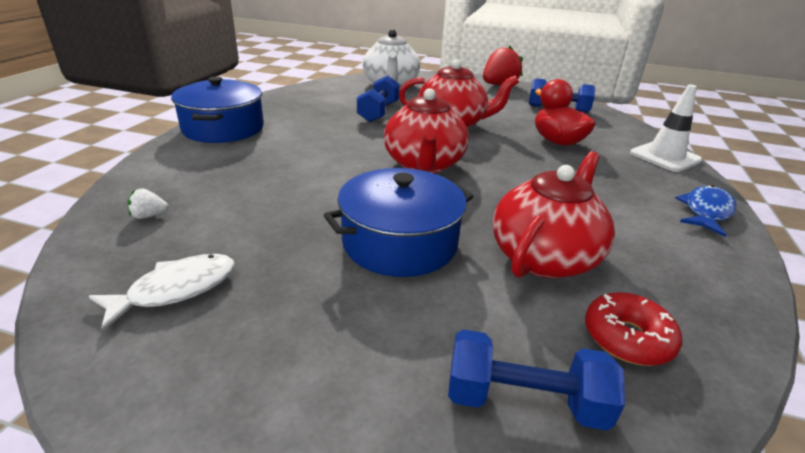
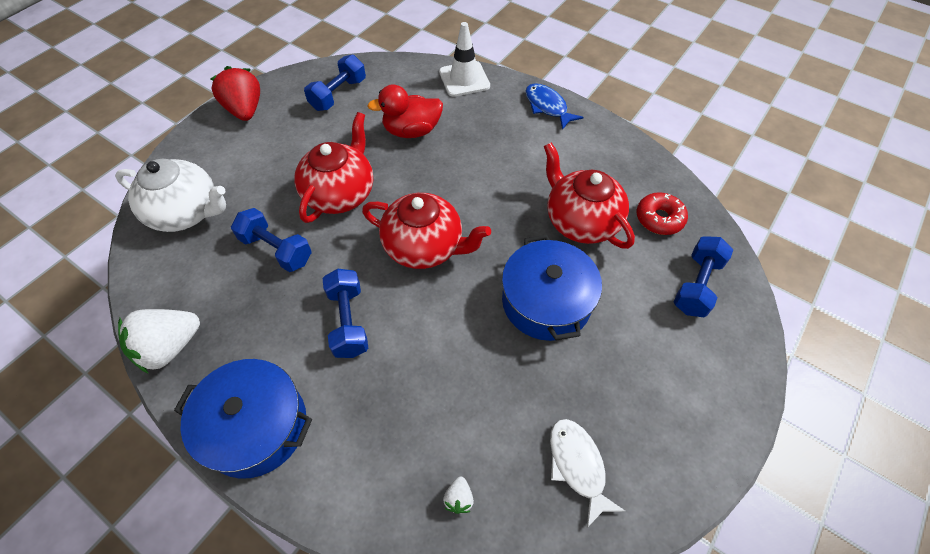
camera: 70 degrees left, 25 degrees up
(281, 97) = (170, 347): none -> white strawberry
(324, 145) = (348, 321): none -> blue dumbbell

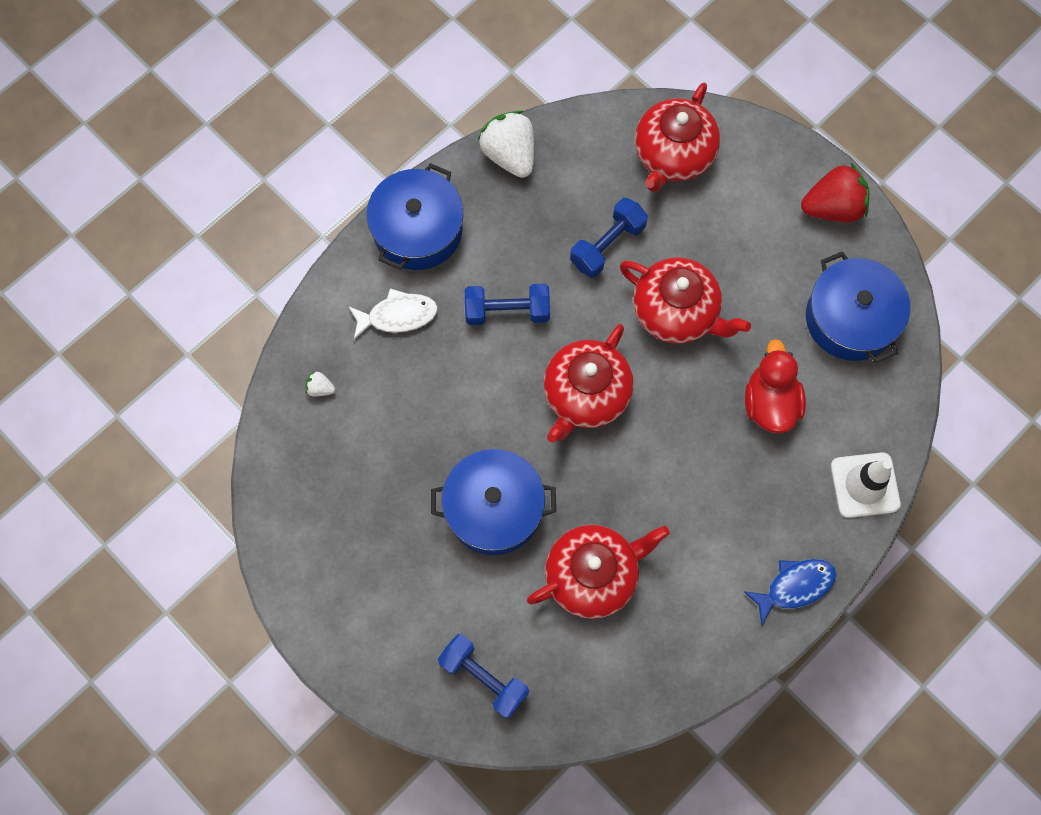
camera: 100 degrees right, 15 degrees up
(186, 212) = (673, 155): white teapot -> red teapot
(338, 94) = (850, 318): blue dumbbell -> blue pot
(577, 466) = (324, 494): white fish -> white fish (398, 316)
(659, 219) = (581, 670): red donut -> none

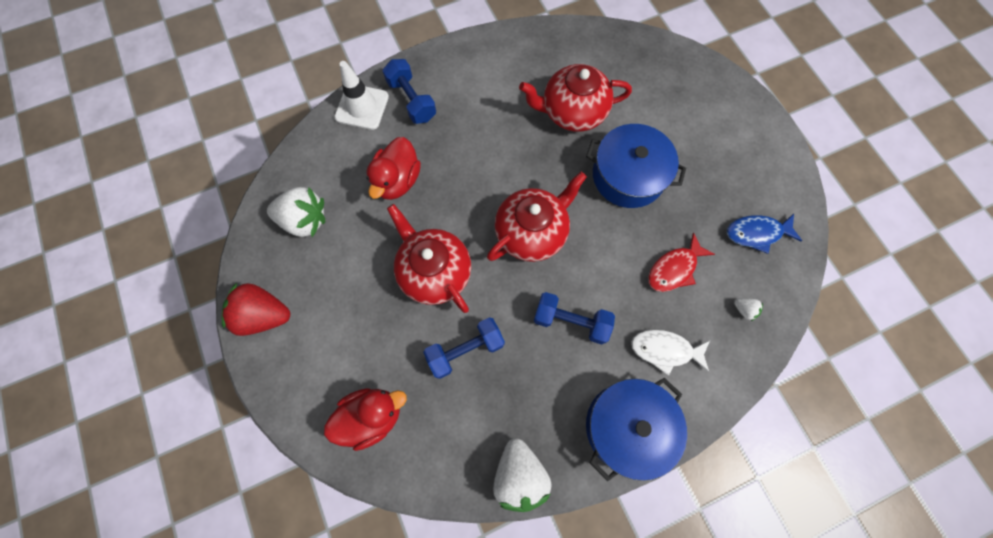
camera: 160 degrees left, 0 degrees up
(408, 408) = (674, 269): none -> red fish
(483, 678) = (666, 77): blue dumbbell -> blue dumbbell (412, 100)
(673, 155) = (372, 416): red teapot -> red duck
(795, 586) = (441, 64): blue fish -> blue fish (756, 233)
(850, 318) = (305, 220): blue pot -> white strawberry

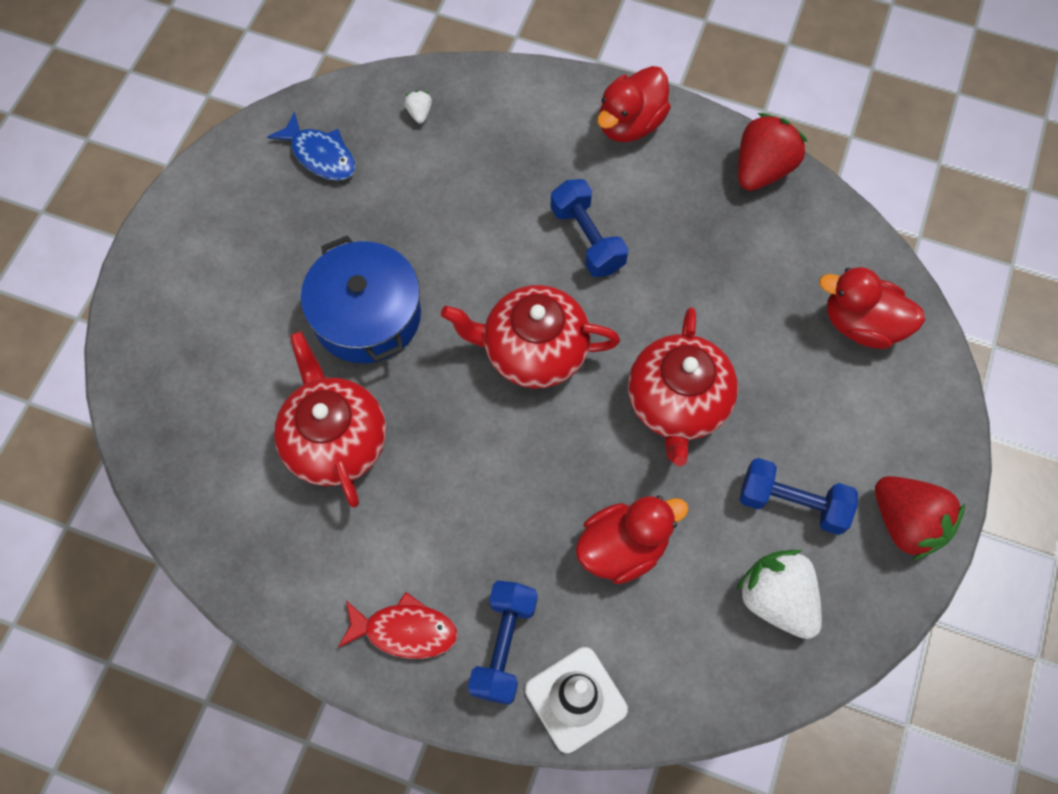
camera: 135 degrees left, 5 degrees down
(465, 350) = (716, 302): blue dumbbell -> blue dumbbell (792, 503)
(519, 475) = (762, 169): white strawberry -> red strawberry
(572, 112) = (336, 440): red teapot -> red teapot turned 150 degrees counterclockwise
(627, 426) = (630, 124): blue pot -> red duck
(665, 350) = (529, 145): white fish -> none
(674, 269) = (436, 195): red fish -> red fish (405, 631)

